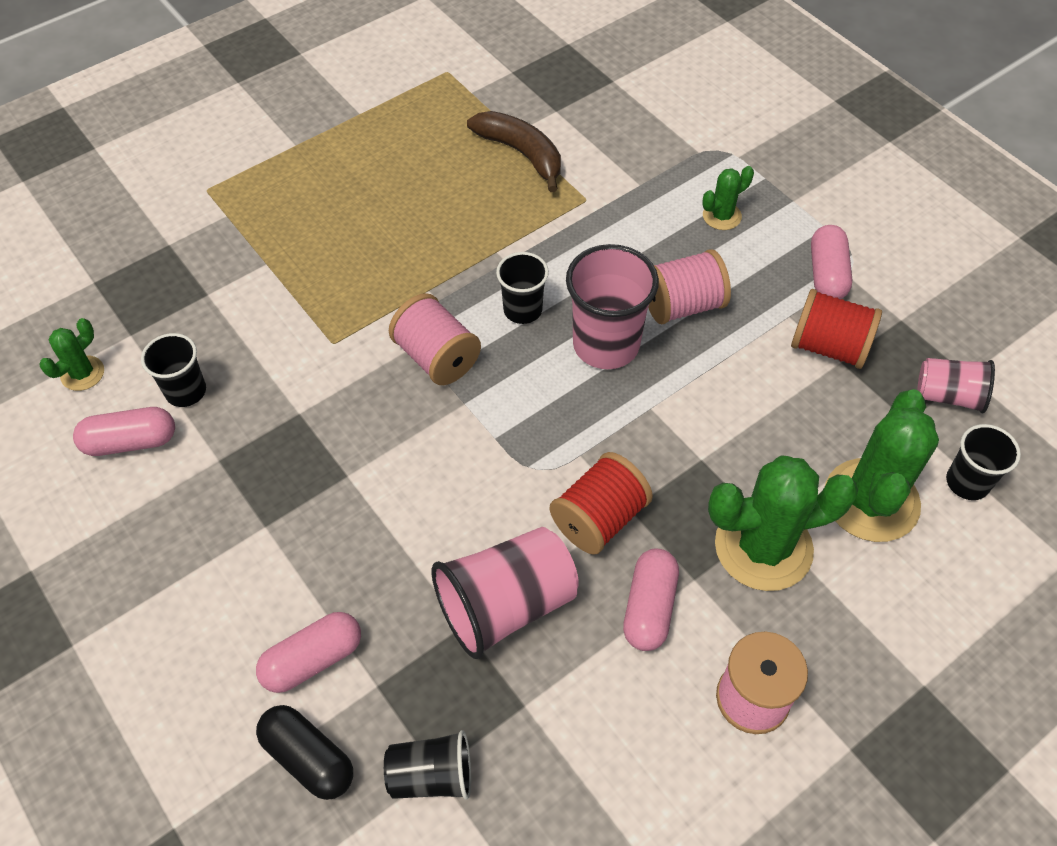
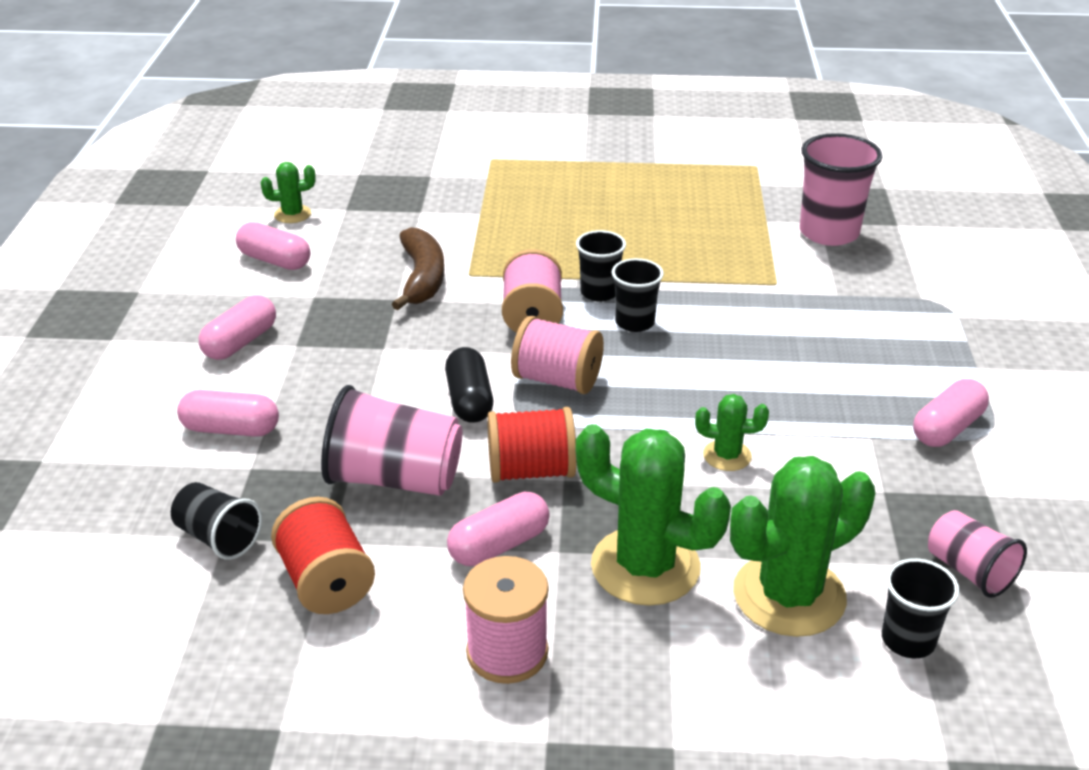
camera: 40 degrees right, 20 degrees down
(186, 391) = (341, 253): black cup -> black cup (599, 292)
(209, 559) = (240, 342): none -> pink capsule
(308, 758) = (159, 477): black capsule -> black capsule (469, 400)
(521, 154) = (755, 235): brown banana -> brown banana (422, 278)
(606, 345) = (676, 374): pink cup -> pink cup (829, 233)
(682, 305) = (776, 383): pink spool -> pink spool (557, 380)
(722, 216) = (889, 346): green cactus -> green cactus (727, 456)
(829, 347) = (884, 475): red spool -> red spool (326, 582)

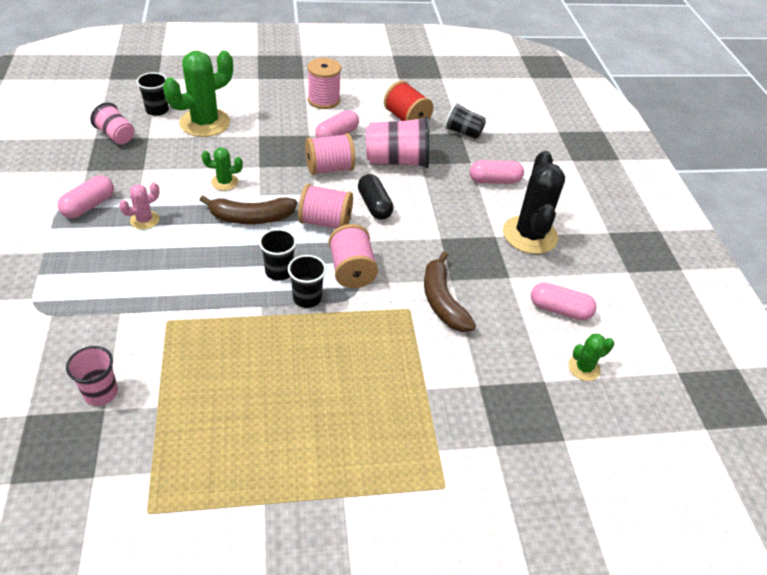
camera: 165 degrees right, 10 degrees up
(240, 342) = (530, 235): pink capsule -> black cactus
(531, 471) = (329, 168): red spool -> pink spool
(645, 566) = (269, 130): green cactus -> none
(677, 394) = (251, 218): none -> brown banana
(829, 233) = (101, 393): pink cup -> pink cup, size x0.60
(847, 401) = (144, 220): none -> pink cactus

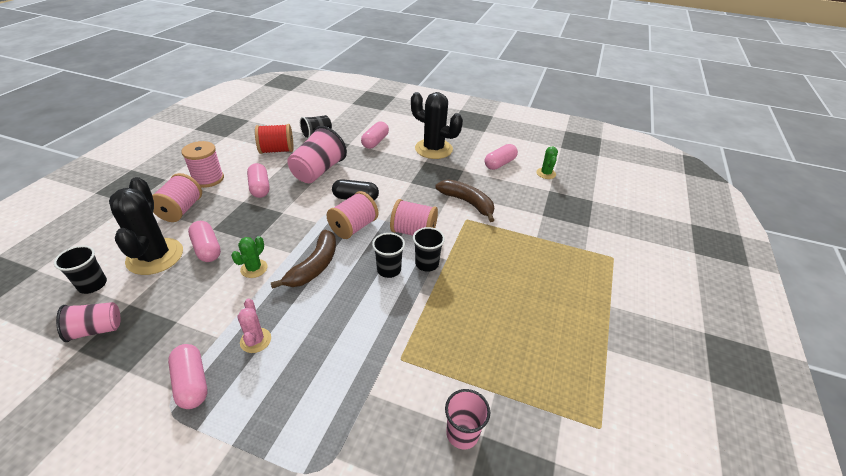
camera: 60 degrees left, 5 degrees down
(205, 123) = (155, 256): green cactus -> black cactus
(231, 145) = (207, 249): none -> pink capsule
(329, 168) = (295, 205): pink spool -> pink spool (181, 210)
(442, 301) = (467, 203): brown banana -> brown banana turned 150 degrees counterclockwise

